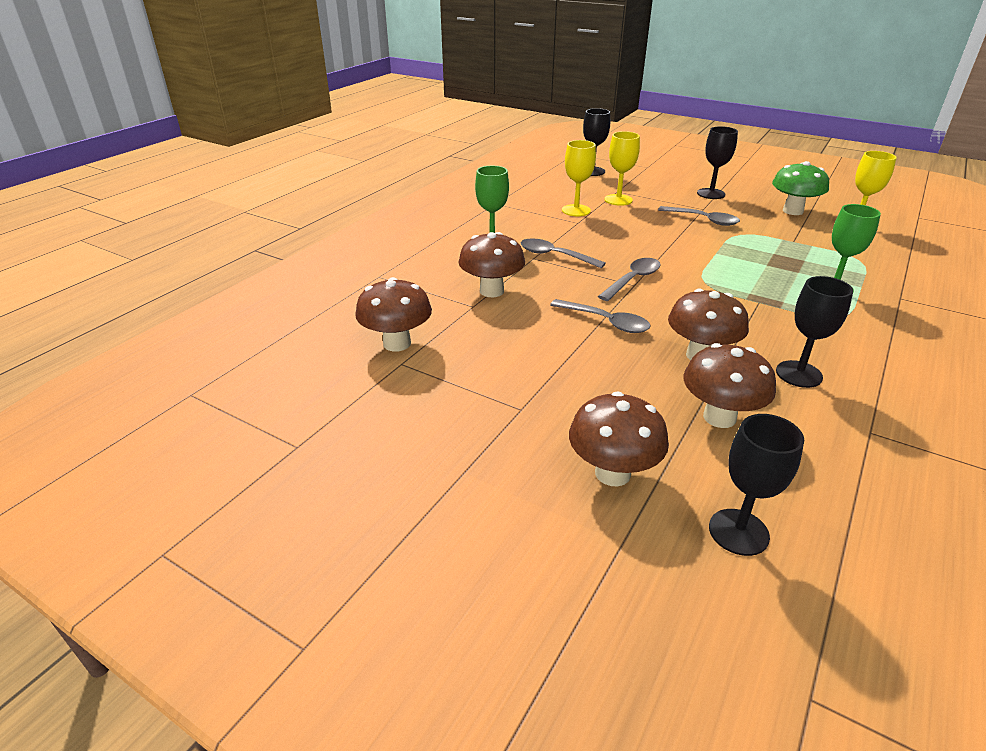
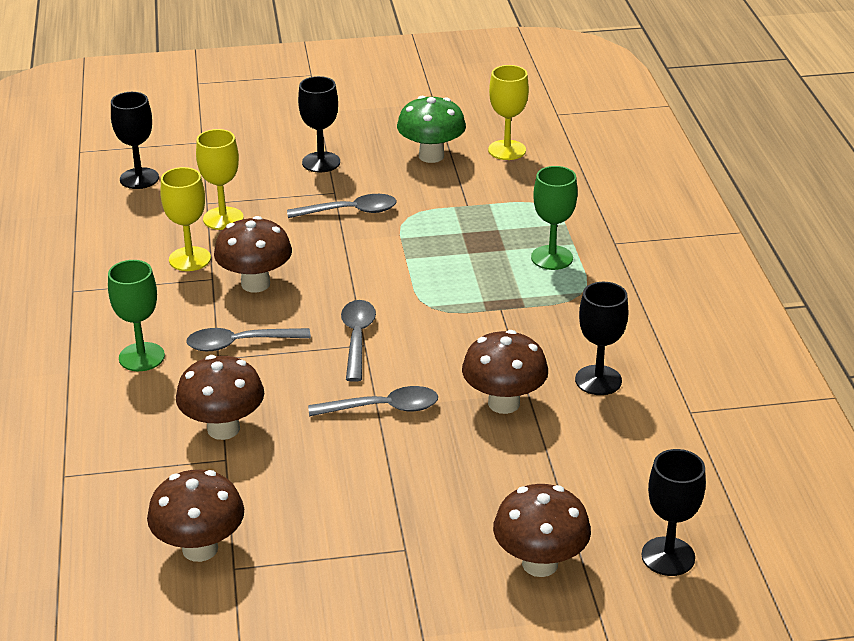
camera: 40 degrees left, 0 degrees up
(719, 417) = (573, 461): brown mushroom -> brown mushroom (255, 284)

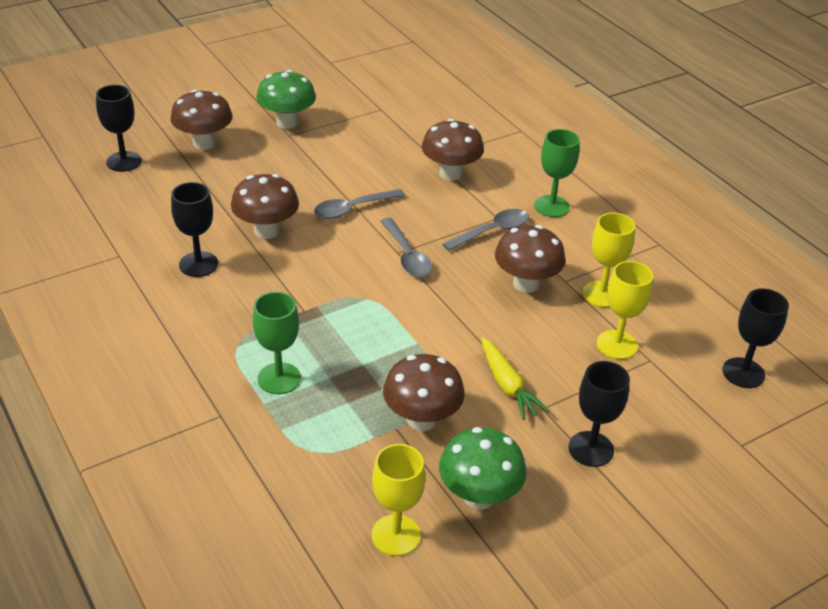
camera: 155 degrees right, 5 degrees up
(200, 549) = (407, 113): brown mushroom -> brown mushroom (421, 419)
(350, 211) = (507, 386): grey spoon -> yellow carrot
(396, 575) = (287, 122): none -> green mushroom

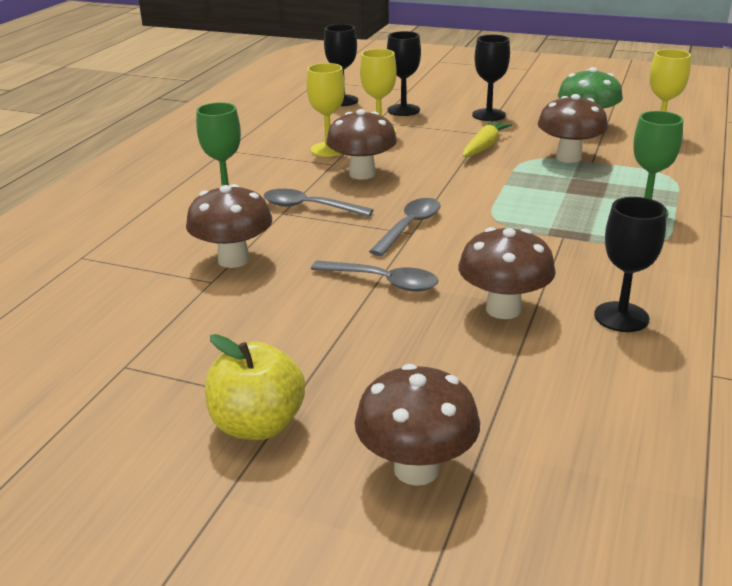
camera: 125 degrees left, 10 degrees down
(124, 161) = (579, 518): black goblet -> black goblet (403, 110)
(287, 122) = (258, 425): green mushroom -> yellow apple

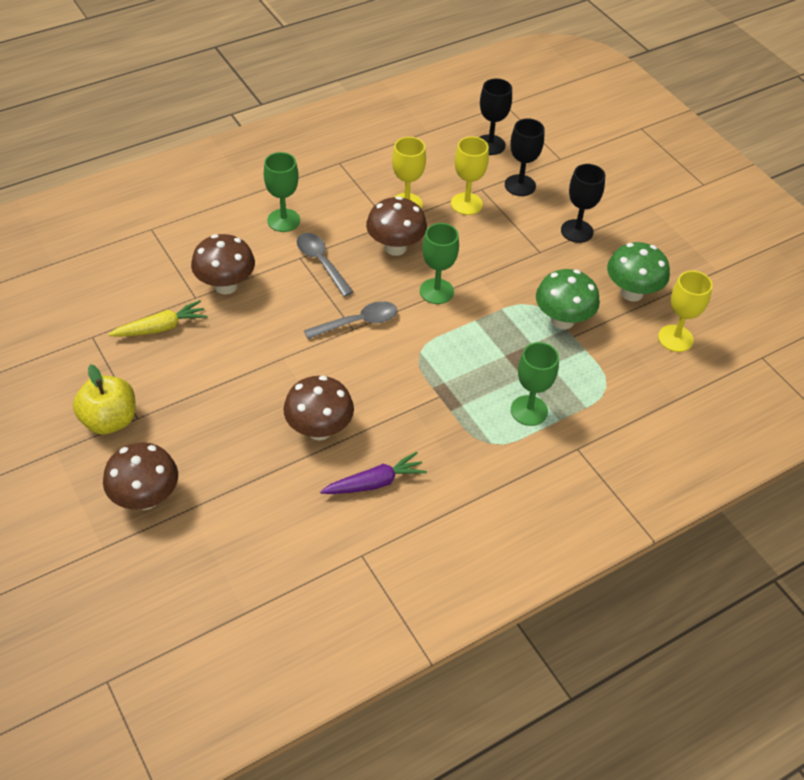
camera: 35 degrees right, 20 degrees up
(383, 282) = (283, 361): grey spoon -> none
(443, 182) = (436, 291): none -> green goblet
(484, 146) = (519, 269): yellow carrot -> yellow carrot (161, 327)
(568, 157) = (562, 320): brown mushroom -> green mushroom
(621, 317) = (375, 482): black goblet -> purple carrot

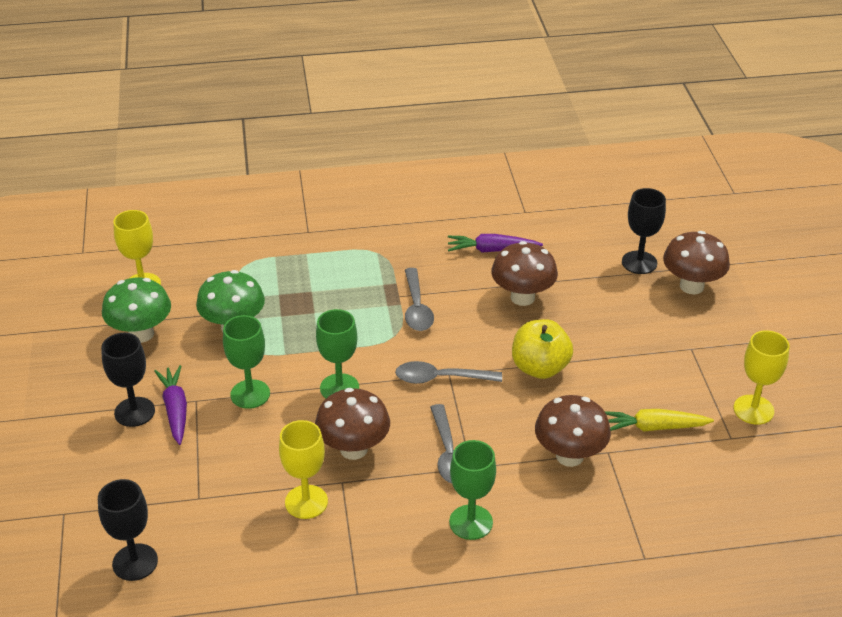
camera: 155 degrees left, 10 degrees down
(110, 420) = (718, 352): yellow apple -> yellow apple (540, 368)
(415, 387) = (417, 308): none -> grey spoon
(466, 204) = (232, 482): yellow goblet -> yellow goblet (753, 410)
(520, 185) = (148, 488): black goblet -> black goblet (639, 262)
(529, 410) = (327, 265): green goblet -> green goblet (250, 394)
(549, 241) = (175, 409): none -> purple carrot

